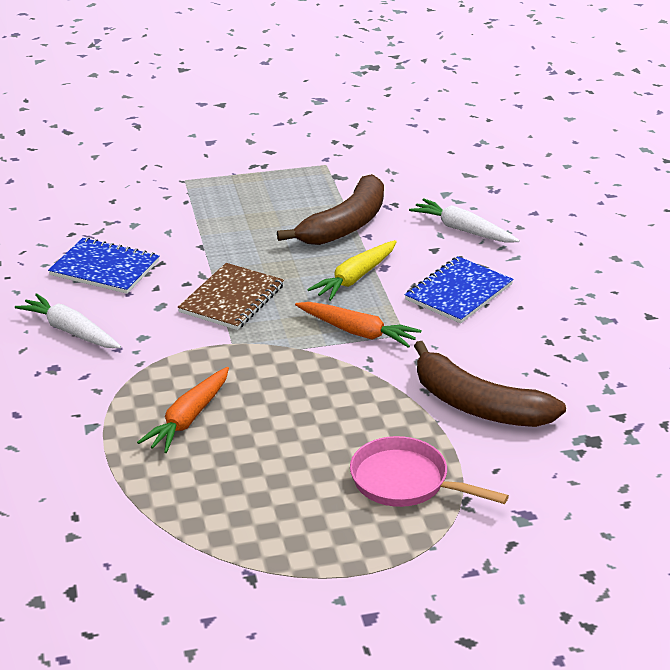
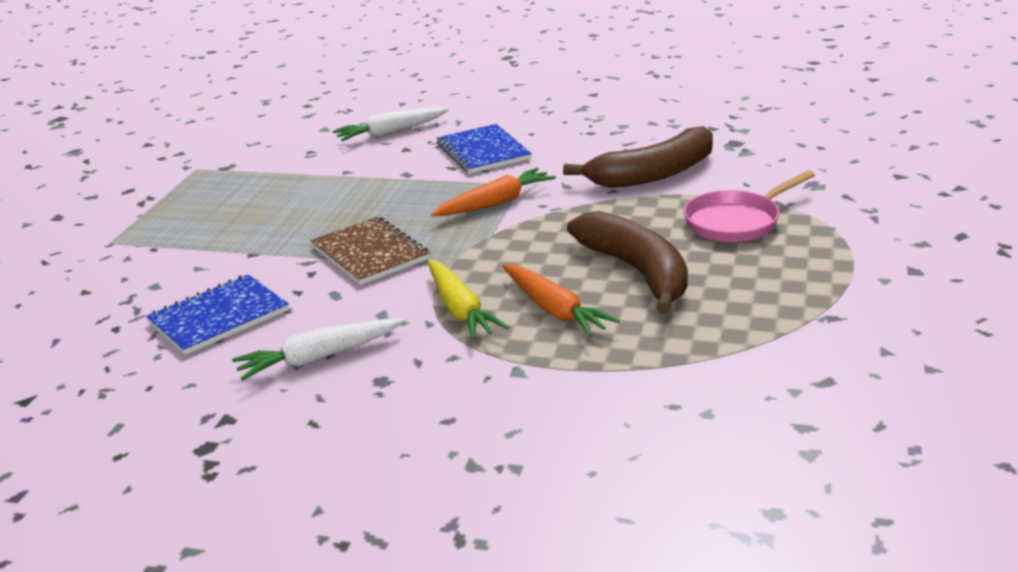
camera: 60 degrees left, 5 degrees down
(345, 225) = (314, 178): brown banana -> brown banana (637, 271)
(355, 278) = (408, 189): yellow carrot -> yellow carrot (460, 310)

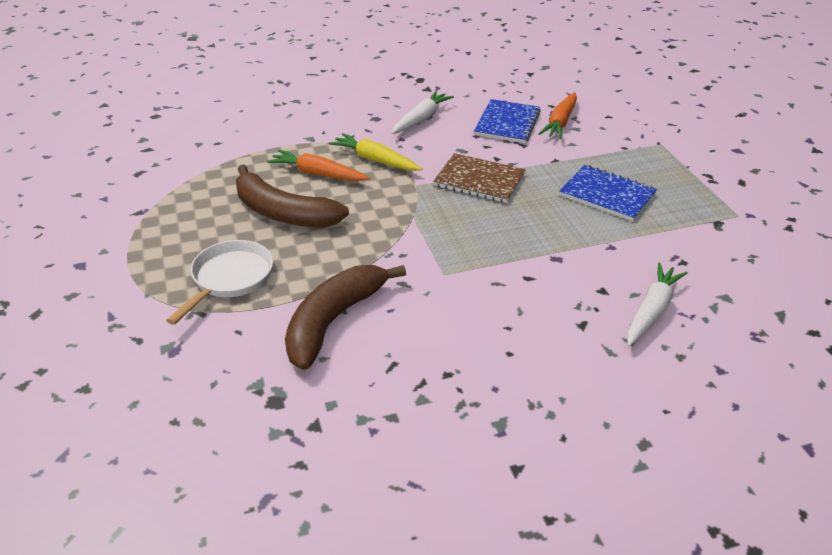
camera: 145 degrees right, 10 degrees up
(483, 151) = (525, 308): blue notebook -> blue notebook (607, 195)
(496, 203) = (442, 246): orange carrot -> orange carrot (560, 122)
(736, 222) = (230, 279): pink pan -> white pan

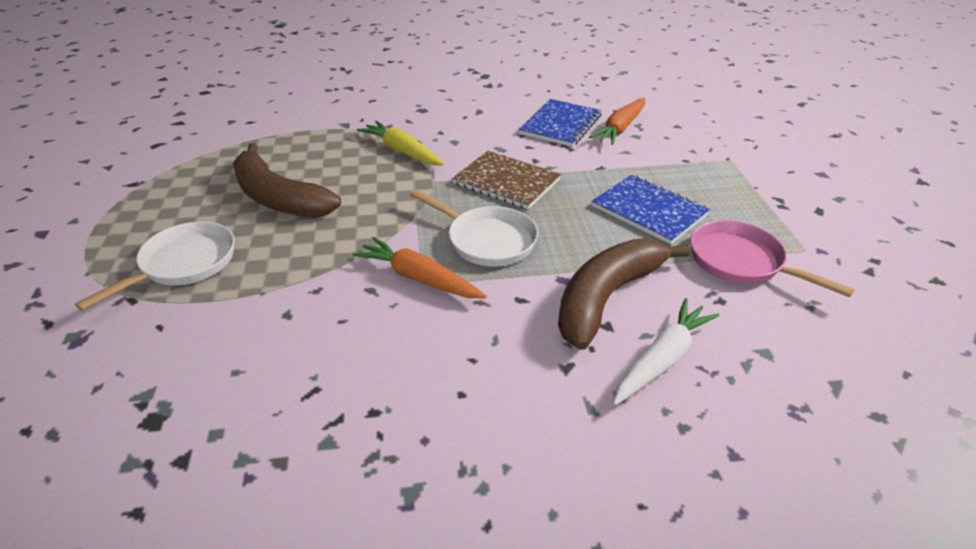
camera: 10 degrees right, 0 degrees up
(318, 174) = (335, 160): orange carrot -> orange carrot (419, 278)
(333, 321) = (271, 326): brown banana -> brown banana (607, 298)
(421, 119) = (469, 114): white carrot -> none
(482, 232) = (487, 240): none -> white pan
(691, 230) = (741, 262): none -> pink pan

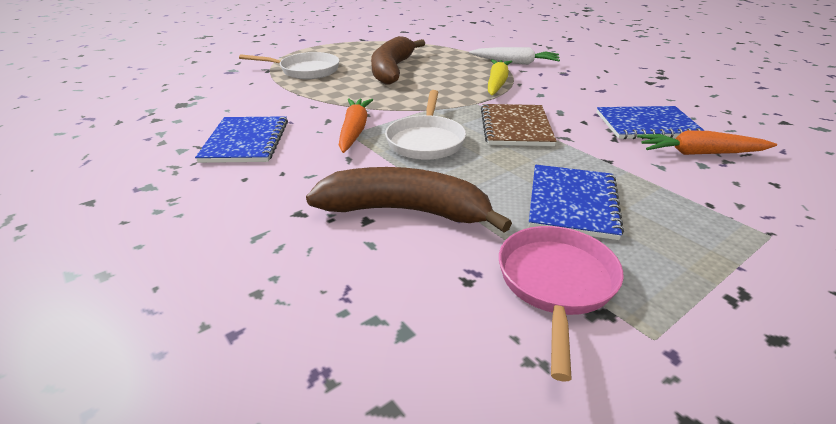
camera: 60 degrees right, 5 degrees down
(362, 373) = (245, 141): none -> blue notebook
(662, 359) = (342, 261): white carrot -> white carrot (515, 63)

